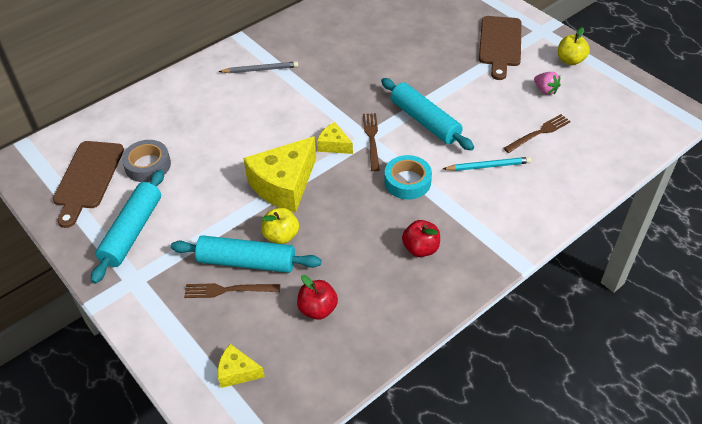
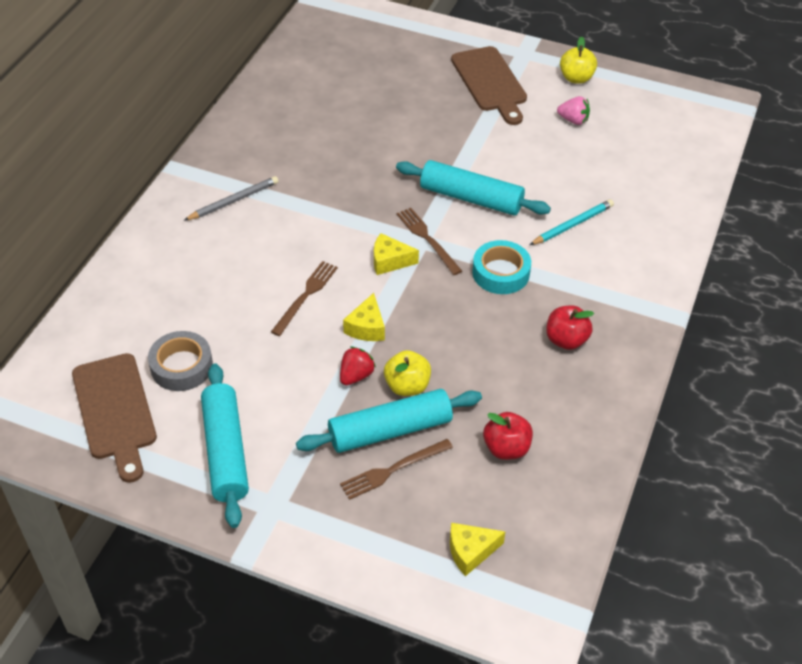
camera: 30 degrees left, 0 degrees up
(252, 215) = (356, 375): none -> red strawberry
(284, 185) = (367, 327): yellow cheese -> yellow cheese, size x0.49
(539, 133) = (599, 170): brown fork -> brown fork (306, 296)

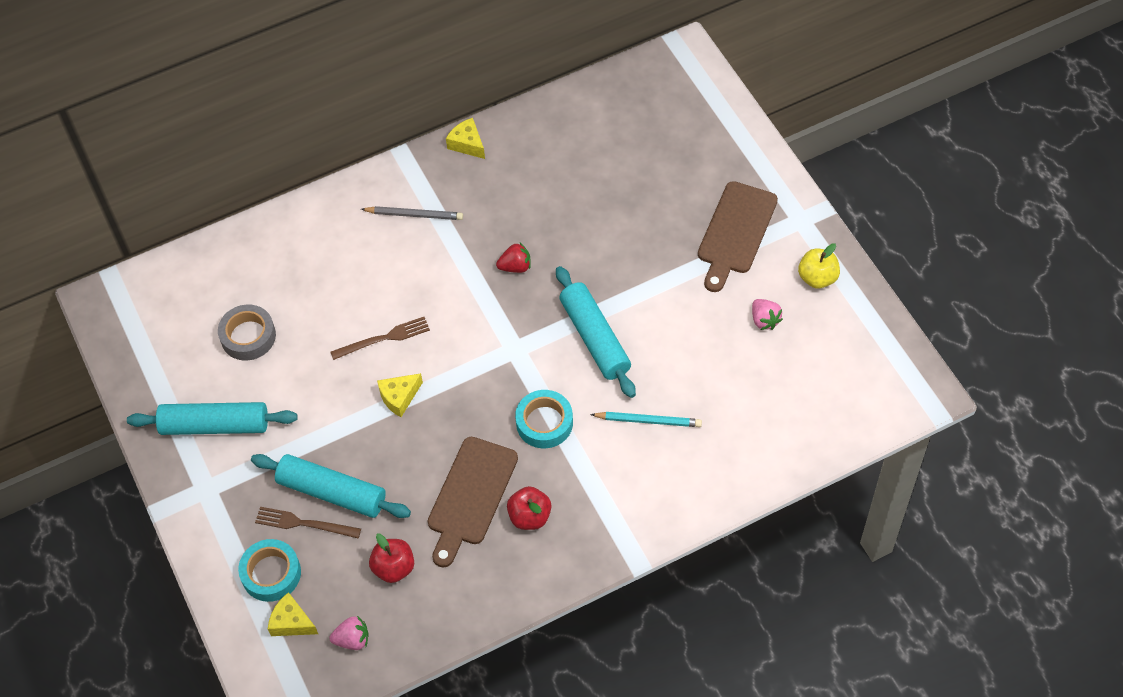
camera: 45 degrees right, 10 degrees up
(115, 411) = (177, 341): brown cutting board -> brown cutting board (471, 496)
(226, 451) = (215, 425): turquoise rolling pin -> turquoise rolling pin turned 60 degrees clockwise
(356, 375) = (353, 431): red strawberry -> red strawberry (515, 267)
(390, 261) = (473, 352): yellow cheese -> yellow cheese (467, 144)
(407, 386) = (378, 466): yellow apple -> none
(409, 528) = (271, 573): none -> turquoise tape
(427, 239) = (521, 352): brown fork -> none
(536, 525) = (352, 639): none -> pink strawberry

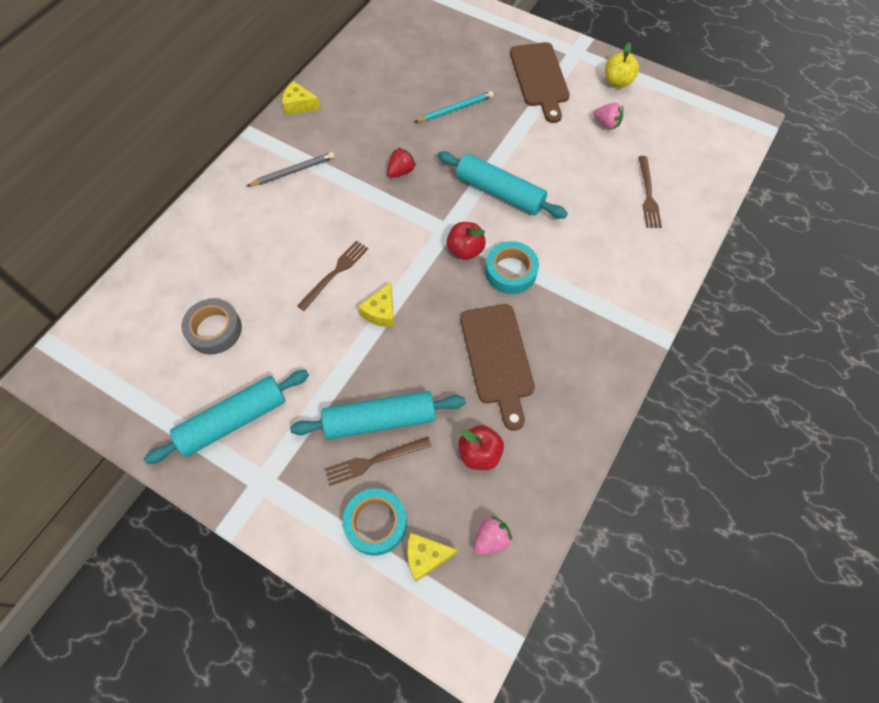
camera: 35 degrees left, 5 degrees up
(530, 516) = (556, 348): red apple -> red apple (465, 250)
(648, 421) = (585, 230): turquoise pencil -> turquoise pencil (455, 109)
(743, 418) = (648, 195): none -> brown fork

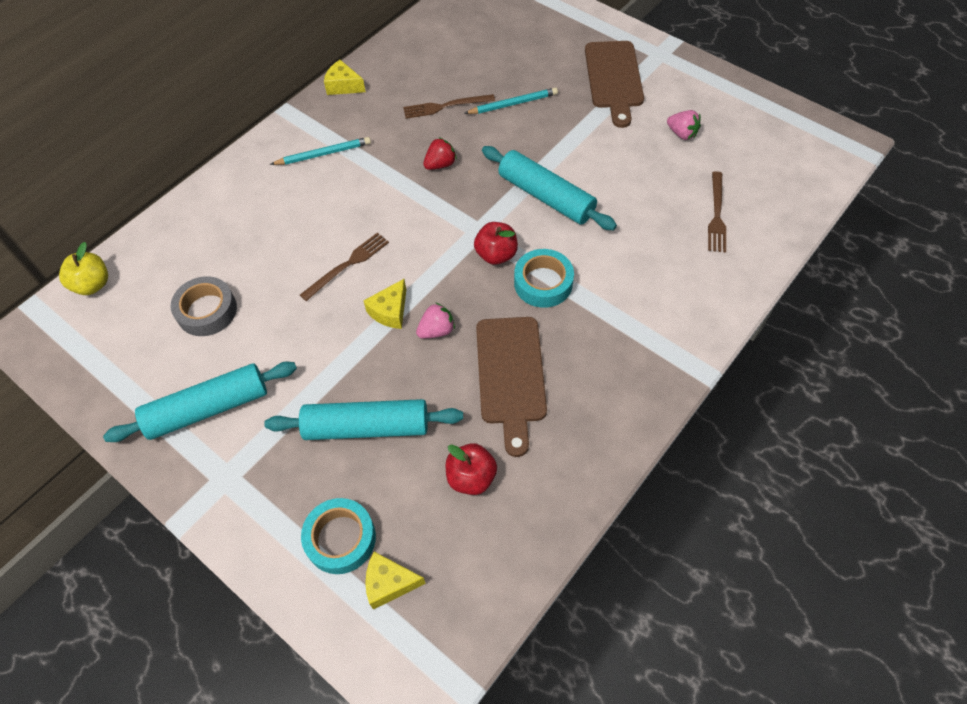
camera: 10 degrees right, 5 degrees down
(293, 171) = (323, 154): grey pencil -> turquoise pencil
(374, 461) = (352, 470): brown fork -> brown fork (445, 106)
(491, 538) = (466, 573): pink strawberry -> pink strawberry (436, 330)
(617, 82) = (702, 89): yellow apple -> yellow apple (92, 284)

